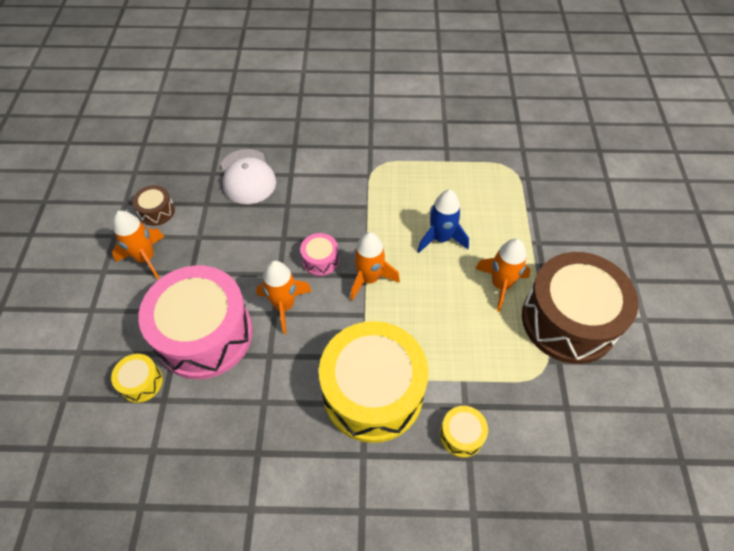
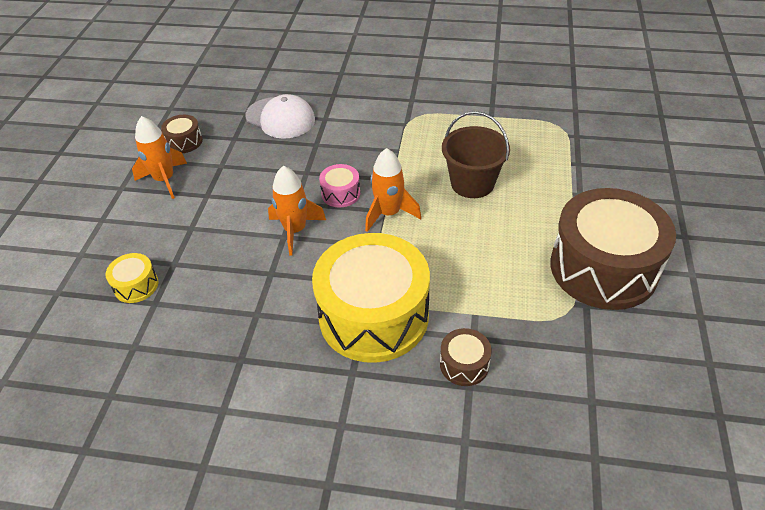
camera: 10 degrees right, 10 degrees down
(205, 334) = (209, 249): pink drum -> none
(247, 177) = (280, 118): white cap -> white cap turned 45 degrees counterclockwise
(441, 238) = (472, 183): blue rocket -> brown bucket
(461, 435) = (464, 364): yellow drum -> brown drum
(500, 285) = (531, 229): orange rocket -> none

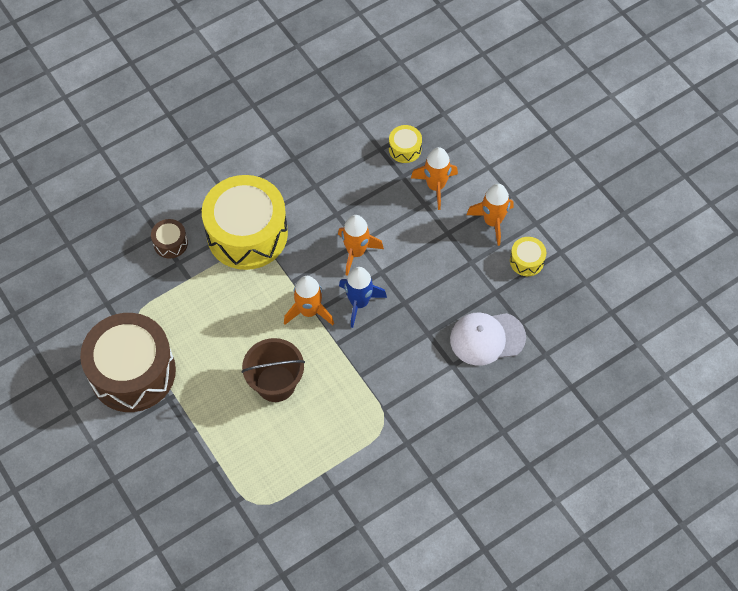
camera: 135 degrees right, 15 degrees up
(162, 235) = (435, 186): none -> orange rocket
(184, 142) = (526, 261): brown drum -> yellow drum
(341, 193) = (359, 303): pink drum -> blue rocket

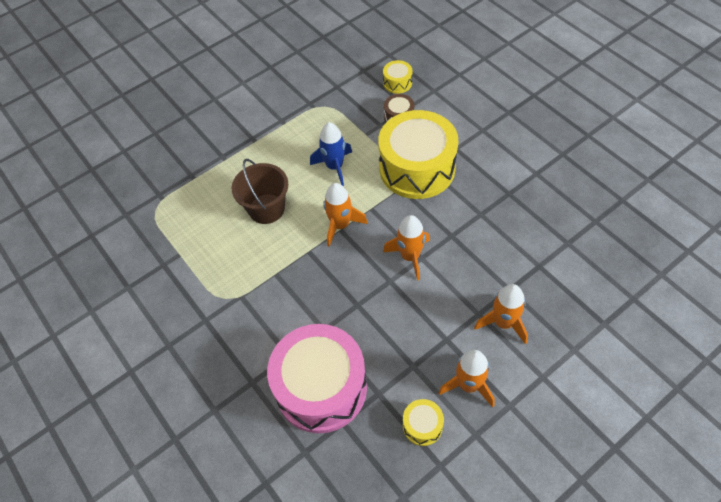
camera: 90 degrees right, 5 degrees down
(133, 372) = (275, 112): brown drum -> none
(359, 303) = (353, 265): blue rocket -> blue rocket (334, 167)
(405, 149) = (545, 289): yellow drum -> yellow drum (397, 83)
(487, 338) = (321, 388): white cap -> pink drum

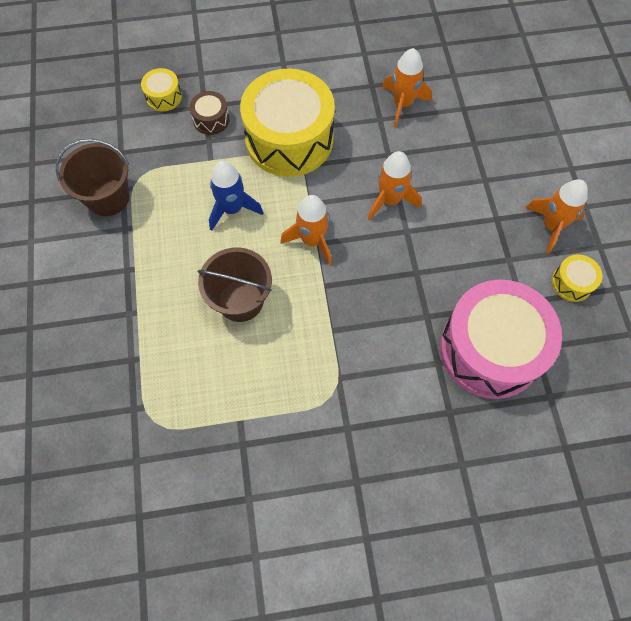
camera: 65 degrees left, 10 degrees up
(298, 99) = (108, 197): none -> brown bucket
(503, 323) = (505, 166): orange rocket -> orange rocket (402, 104)

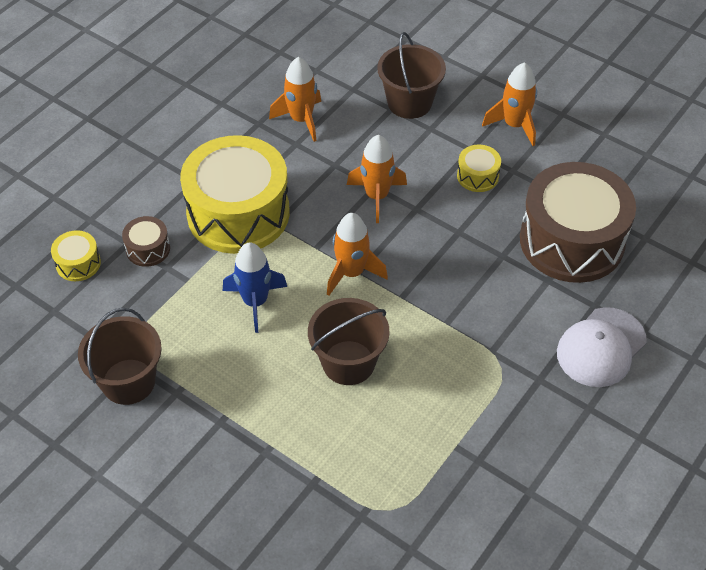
camera: 45 degrees left, 15 degrees down
(417, 446) = (601, 347): none -> white cap
(490, 349) = (572, 241): pink drum -> brown drum
(492, 149) = (409, 103): none -> brown bucket
(572, 283) = (572, 152): yellow drum -> yellow drum (477, 176)

